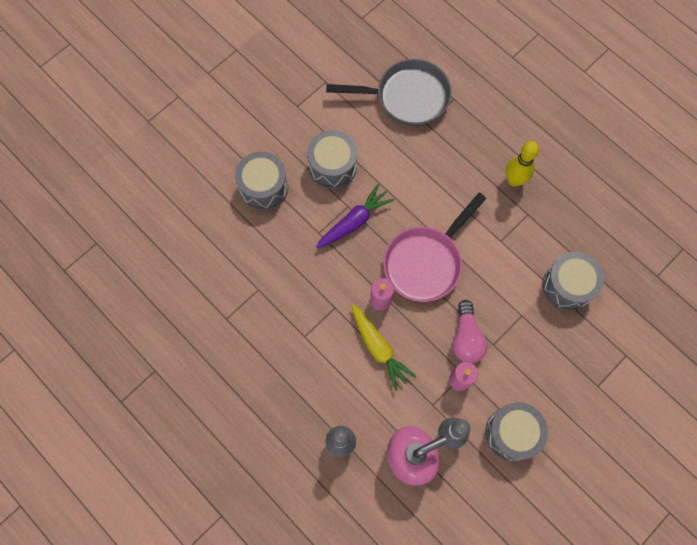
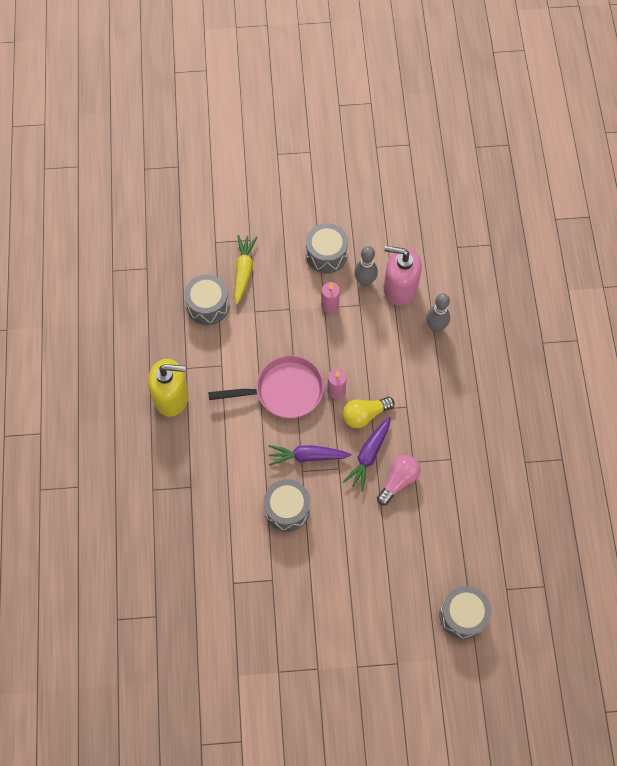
camera: 140 degrees left, 5 degrees down
(263, 187) = (350, 533): grey drum -> grey drum (463, 615)
(302, 264) = (369, 455): none -> purple carrot
(336, 298) = (364, 415): none -> yellow light bulb
(378, 348) = (364, 362): yellow carrot -> yellow carrot (243, 271)
(407, 97) = (185, 519): grey pan -> none
(466, 338) = (302, 325): pink light bulb -> pink light bulb (398, 481)
(514, 180) = (172, 397): yellow bowling pin -> yellow soap dispenser

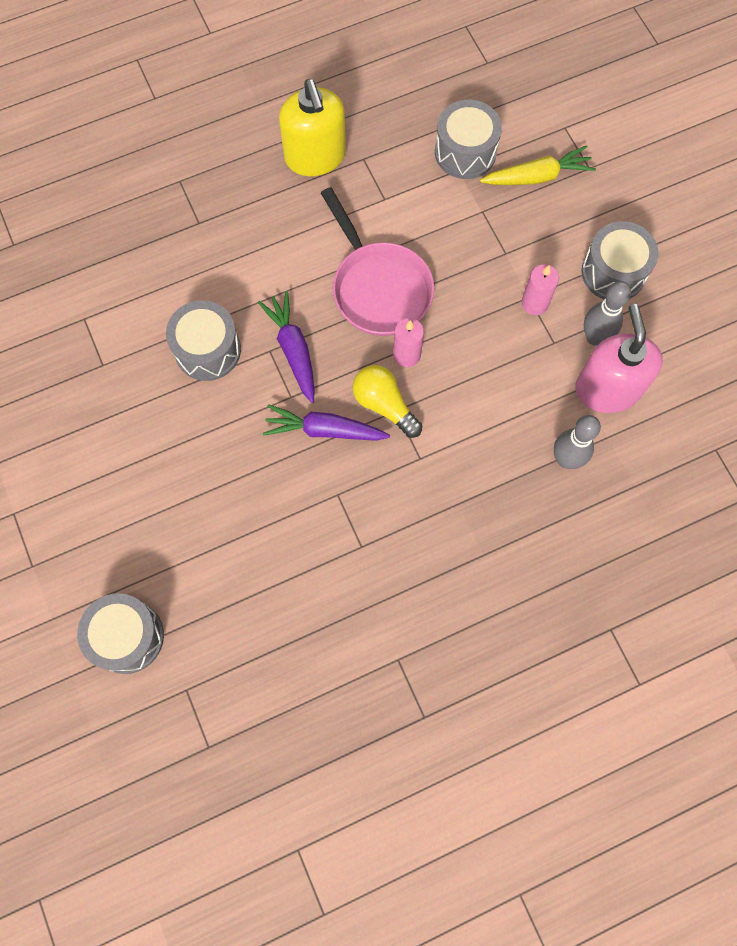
camera: 70 degrees right, 5 degrees up
(398, 481) = (300, 483): pink light bulb -> none

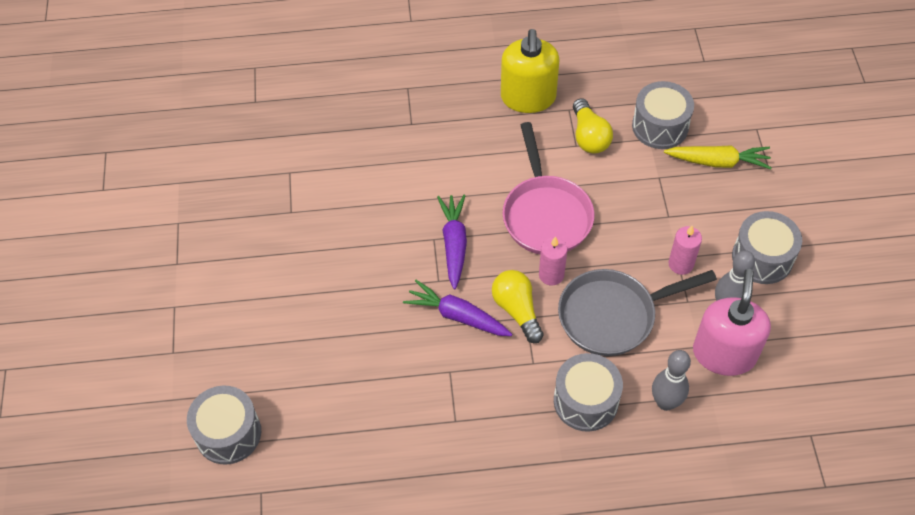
camera: 20 degrees right, 15 degrees down
(207, 350) = (382, 224): grey drum -> grey drum (585, 401)
(395, 184) = (589, 136): none -> yellow light bulb
(484, 381) = (613, 315): none -> grey pan

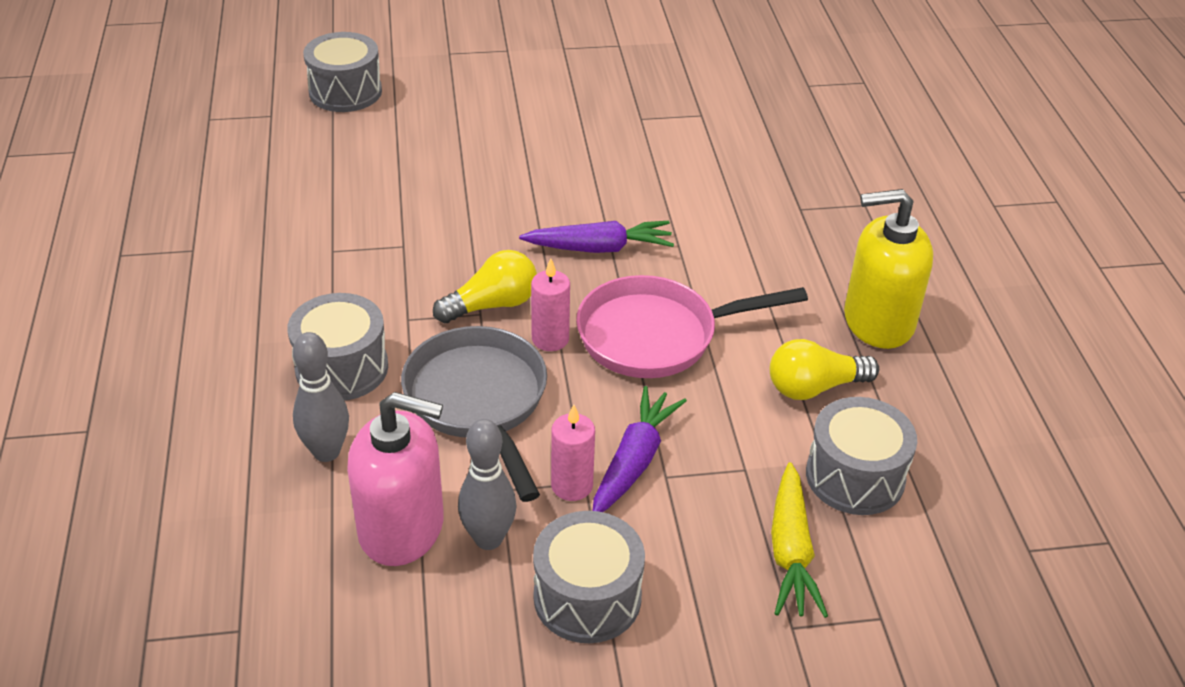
camera: 85 degrees right, 15 degrees down
(457, 316) = (485, 252): purple carrot -> purple carrot (634, 461)

